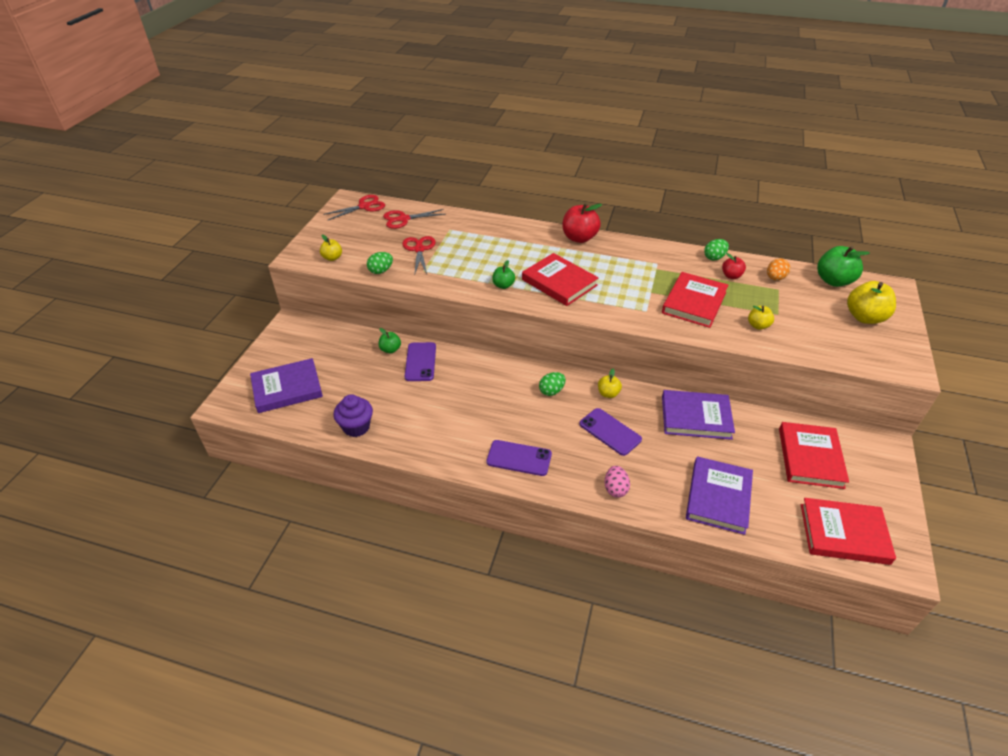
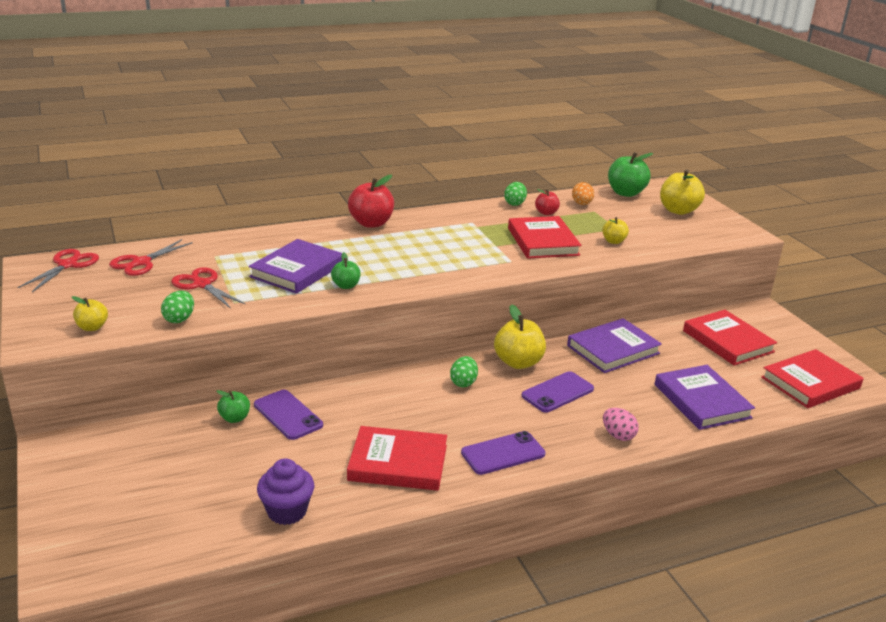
camera: 40 degrees left, 15 degrees down
(287, 388) = (139, 516): purple book -> purple book (297, 270)
(559, 282) = (401, 265): red book -> red book (398, 463)
(608, 393) = (518, 362): yellow apple -> yellow apple, size x1.80
(610, 432) = (557, 392): purple phone -> purple phone turned 45 degrees counterclockwise

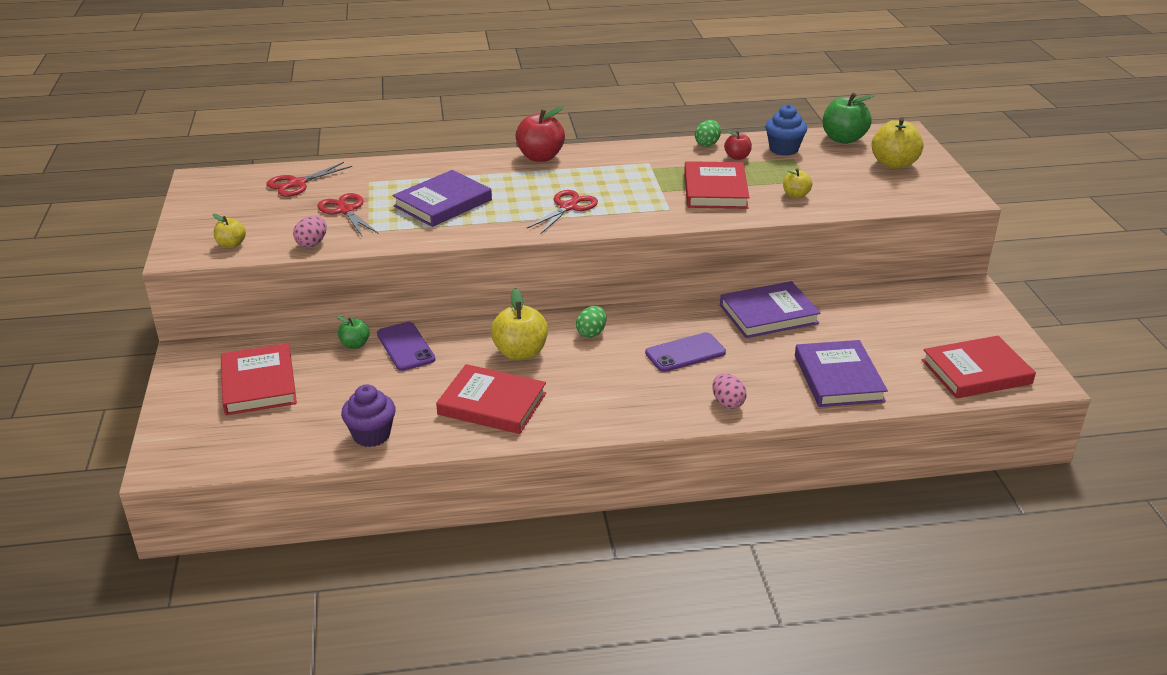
camera: 15 degrees right, 5 degrees up
(67, 265) = (229, 181): red scissors -> red scissors (568, 207)
(179, 319) = (312, 243): green egg -> pink egg
(346, 286) = (484, 223): green apple -> none
(503, 453) = (599, 407): purple phone -> none
(518, 362) = (658, 318): yellow apple -> yellow apple (520, 353)
(581, 204) = (783, 149): orange egg -> blue cupcake
(727, 341) = (905, 317): red book -> red book (258, 384)

